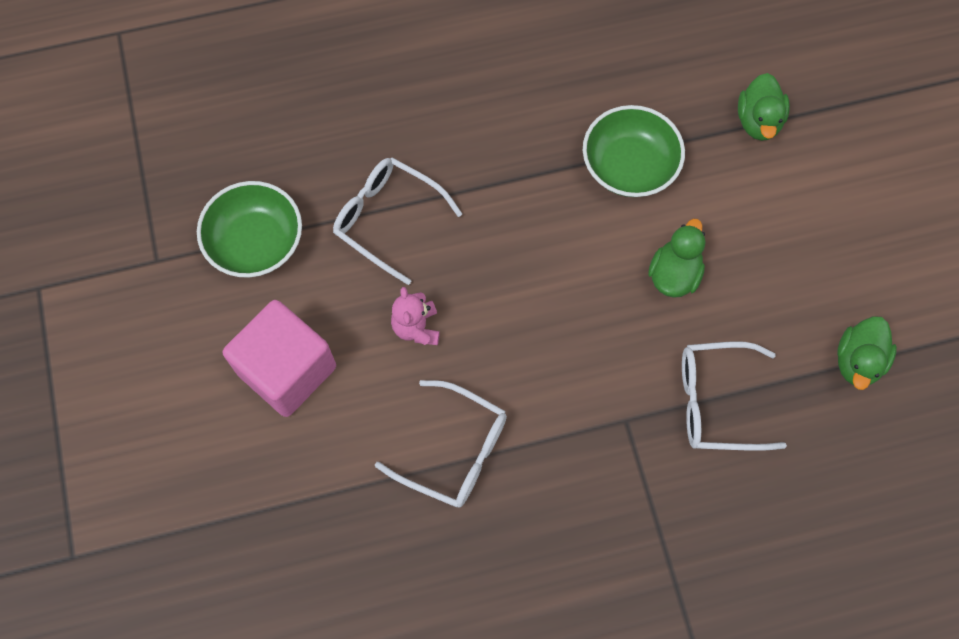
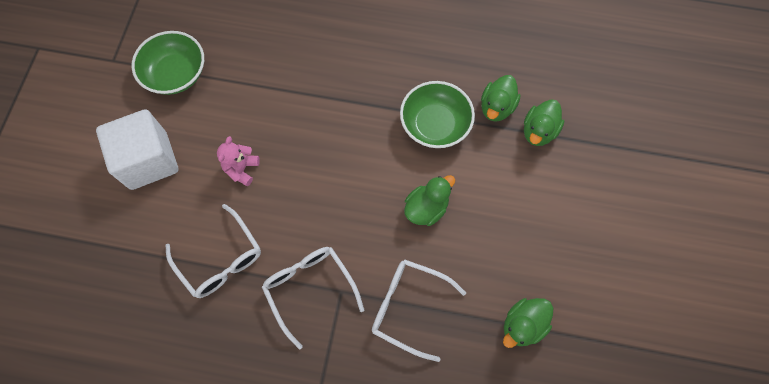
camera: 25 degrees right, 0 degrees up
(287, 370) = (149, 160): pink cube -> white cube
(387, 219) = (262, 93): white glasses -> white glasses (309, 289)
(693, 112) = (496, 107): none -> green duck

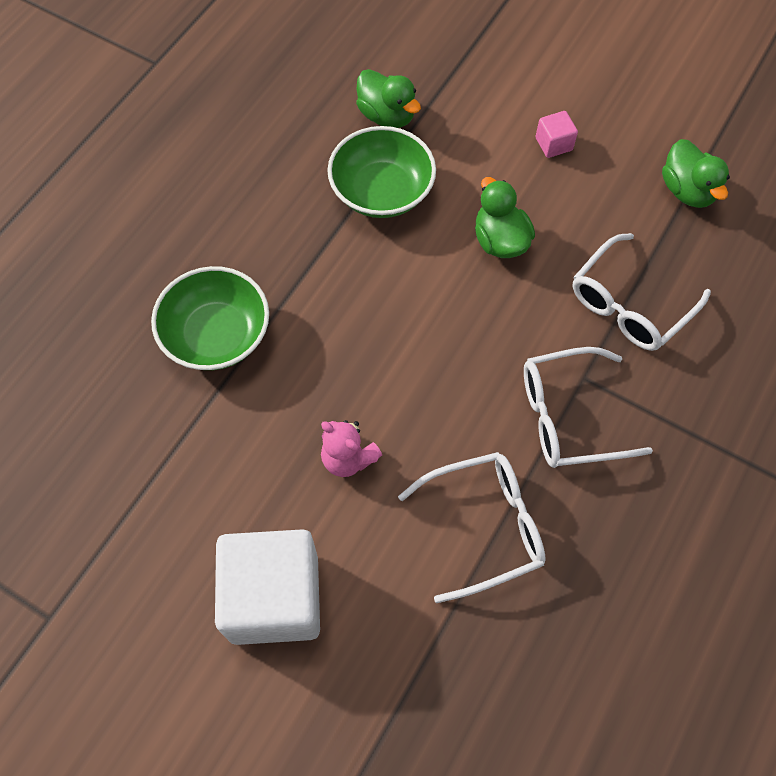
camera: 70 degrees left, 5 degrees down
(176, 74) = (130, 516): green bowl -> green bowl (216, 335)
(522, 220) = (553, 144): none -> pink cube
(538, 131) = (440, 85): green duck -> none

